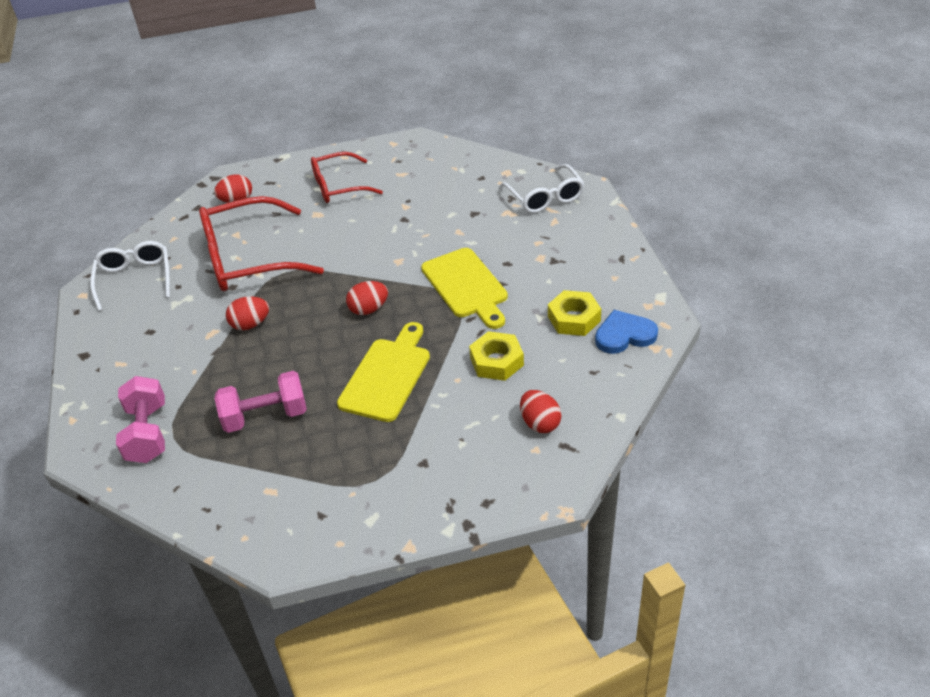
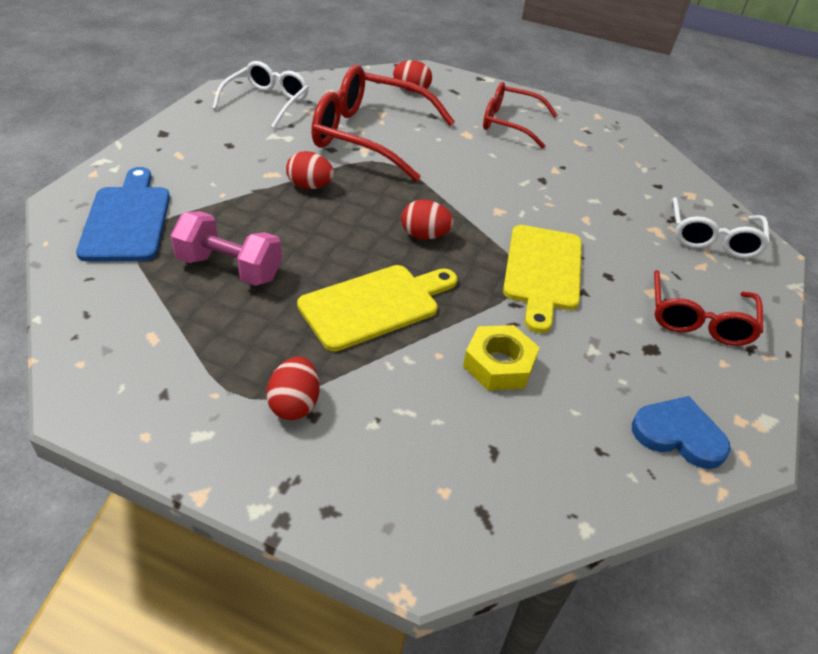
camera: 30 degrees right, 0 degrees up
(148, 433) = (127, 220): pink dumbbell -> blue cutting board
(540, 423) = (479, 465): red egg -> red egg (294, 404)
(574, 318) = (631, 376): yellow nut -> none
(580, 259) = (699, 320): none -> red glasses

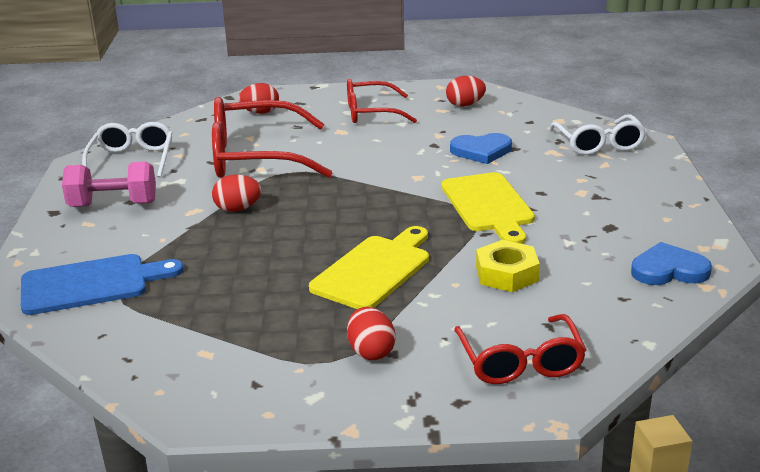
camera: 20 degrees left, 15 degrees down
(127, 220) = (91, 284): blue cutting board -> blue cutting board turned 105 degrees clockwise
(230, 268) = (225, 287): pink dumbbell -> pink dumbbell (113, 204)
(424, 235) = (371, 212): red egg -> red egg (465, 105)
(583, 203) = (481, 151): none -> blue heart
(699, 320) = (629, 198): red glasses -> red glasses (520, 362)

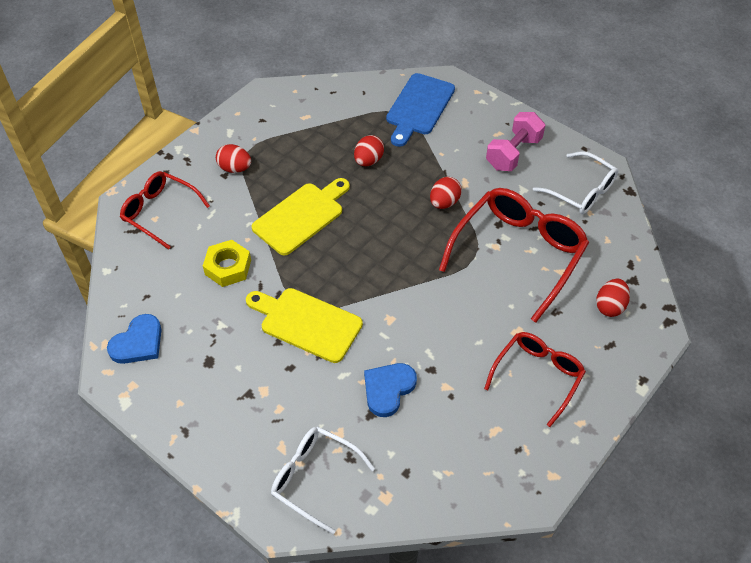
camera: 130 degrees right, 25 degrees up
(374, 270) = (301, 216): yellow cutting board -> yellow cutting board turned 120 degrees counterclockwise
(465, 105) = (488, 456): red egg -> red egg (368, 160)

